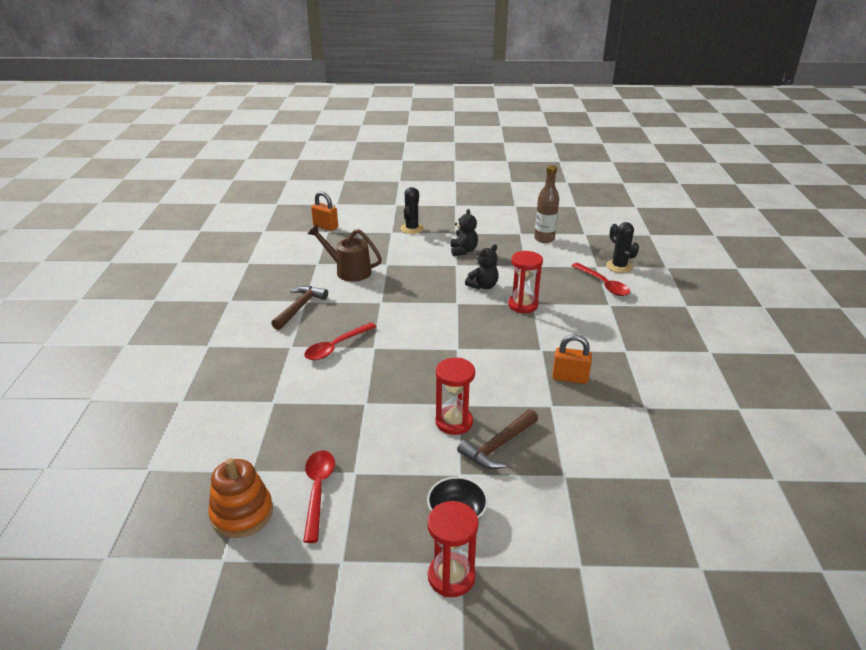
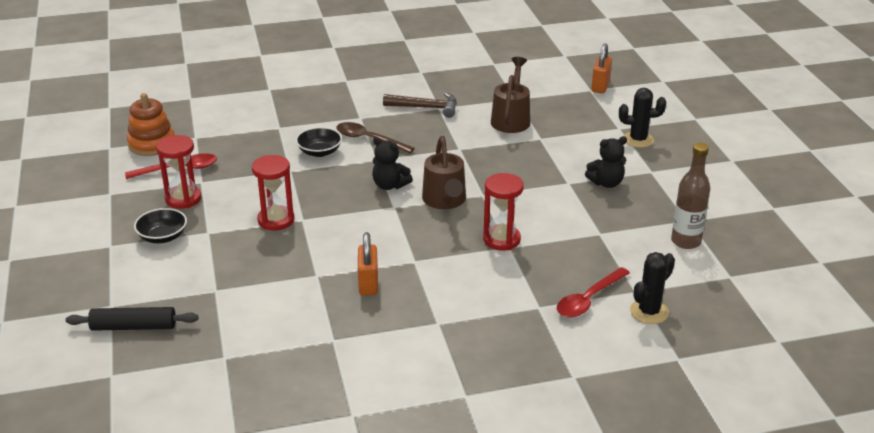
camera: 75 degrees right, 0 degrees up
(336, 347) = (368, 139): red spoon -> brown spoon
(341, 379) = (319, 152): none -> black bowl
(451, 576) = (98, 243): red hourglass -> red hourglass (183, 199)
(459, 321) = (445, 201): none -> brown watering can
(483, 286) = (529, 207): black teddy bear -> black teddy bear (389, 185)
(498, 446) = (248, 248): brown hammer -> none
(621, 546) = (133, 327): none -> black rolling pin

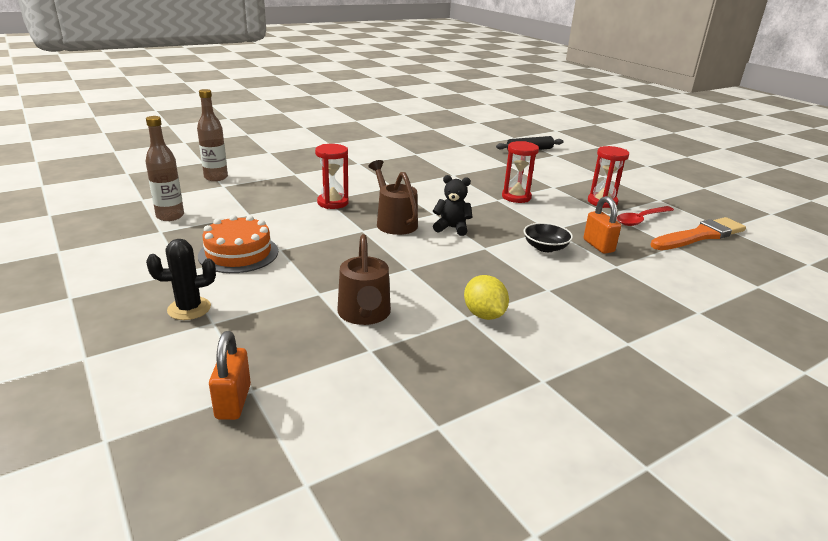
camera: 160 degrees right, 5 degrees down
(152, 144) = (700, 235): orange stacking toy -> orange brush
(162, 237) = (578, 182): black bowl -> none
(368, 139) = (512, 265): brown spoon -> none
(368, 284) = (415, 174): orange padlock -> orange padlock (598, 246)
(425, 108) = (484, 315): brown hammer -> yellow lemon
(588, 300) = (260, 179): red spoon -> none
(606, 183) = (238, 253): black teddy bear -> orange cake
(649, 312) = (216, 177): black cactus -> brown bottle

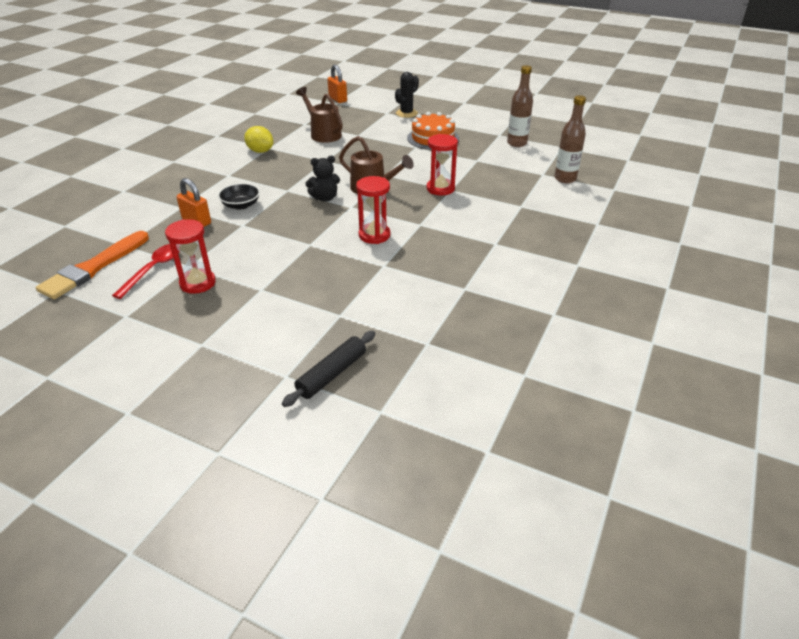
camera: 150 degrees right, 10 degrees up
(516, 197) = (293, 255): red hourglass -> red hourglass (374, 235)

